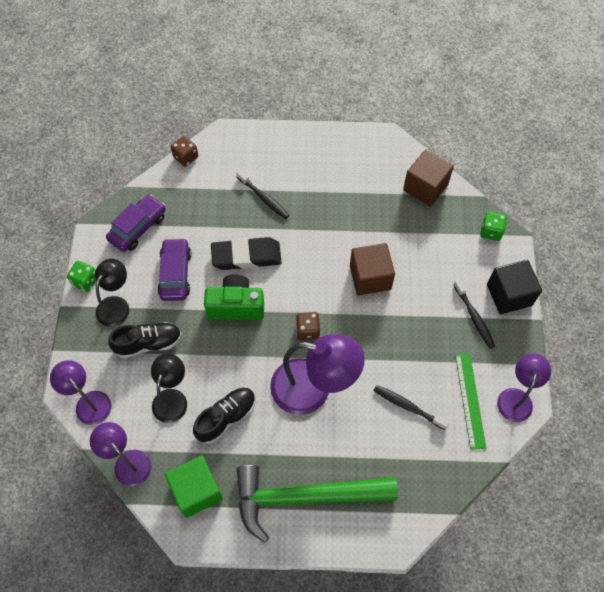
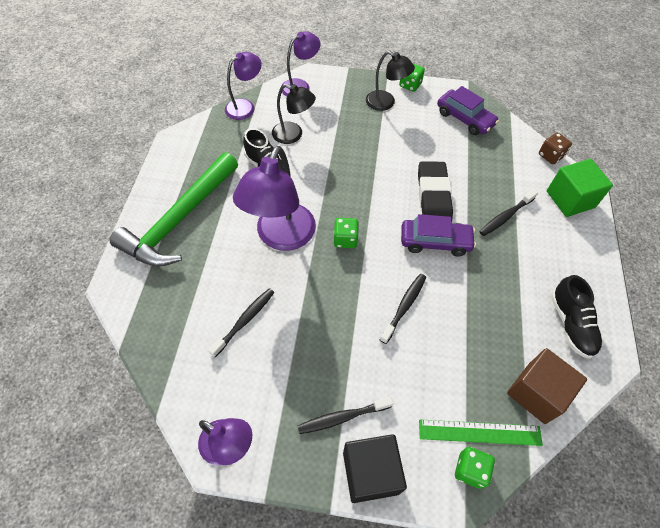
camera: 95 degrees right, 5 degrees down
(148, 343) = (346, 122): black shoe -> black shoe (571, 324)
(175, 274) = (415, 142): purple car -> purple car (435, 242)
(196, 490) = (209, 146): green cube -> green cube (570, 199)
(236, 306) = (378, 184): green camera -> none
(305, 497) = (179, 219): green hammer -> green hammer turned 150 degrees counterclockwise
(307, 330) = (345, 239): brown dice -> green dice
(370, 277) = (404, 306): brown cube -> black toothbrush
(470, 400) = (238, 389): green ruler -> green ruler (479, 432)

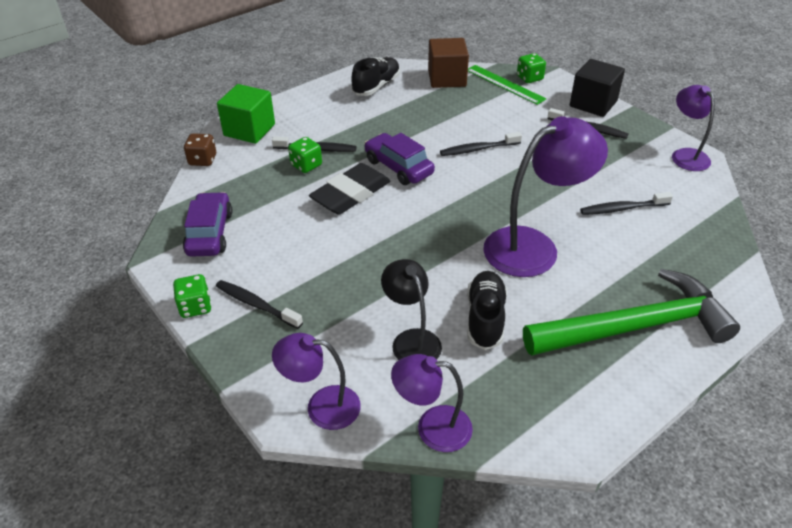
camera: 135 degrees left, 15 degrees down
(345, 239) = (473, 211): green dice -> green dice (306, 165)
(386, 103) = (256, 304): black lamp -> black toothbrush

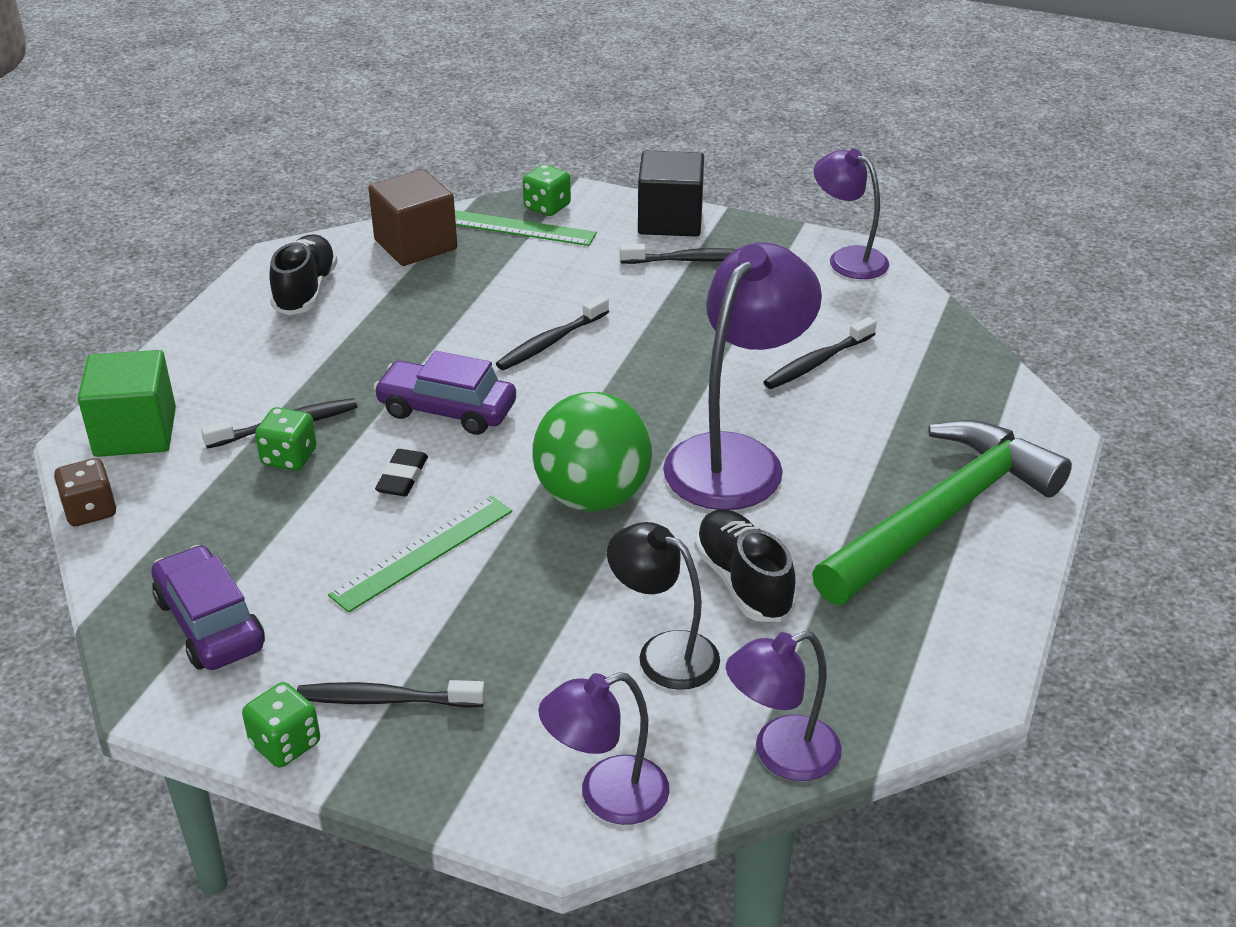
camera: 30 degrees left, 5 degrees down
(331, 236) = (423, 552): none -> green ruler
(351, 194) = (402, 477): black eraser -> black eraser, size x0.50
(438, 239) = (592, 497): none -> green ball

